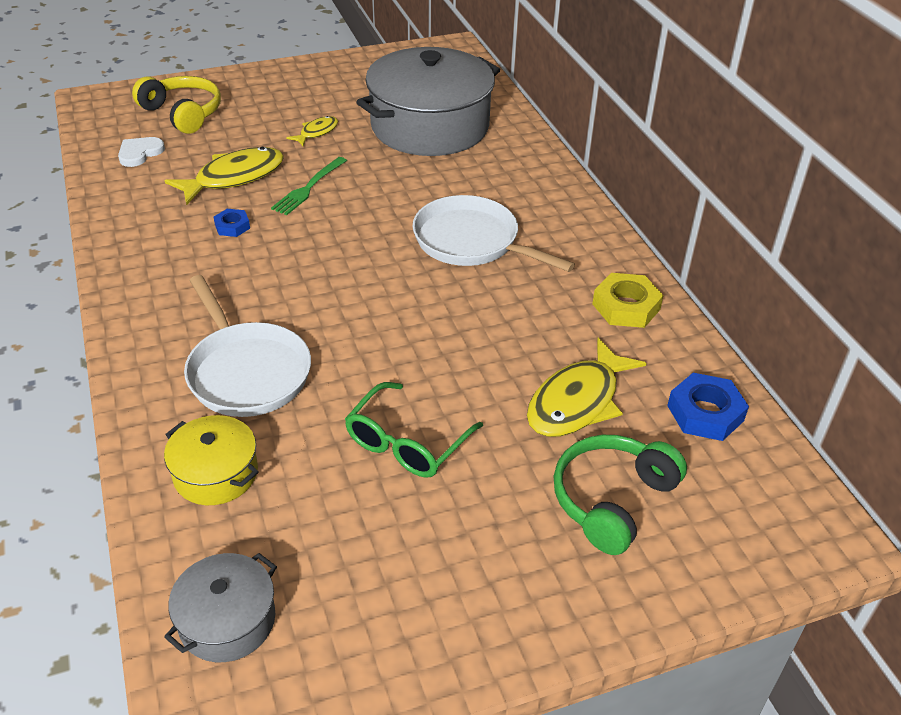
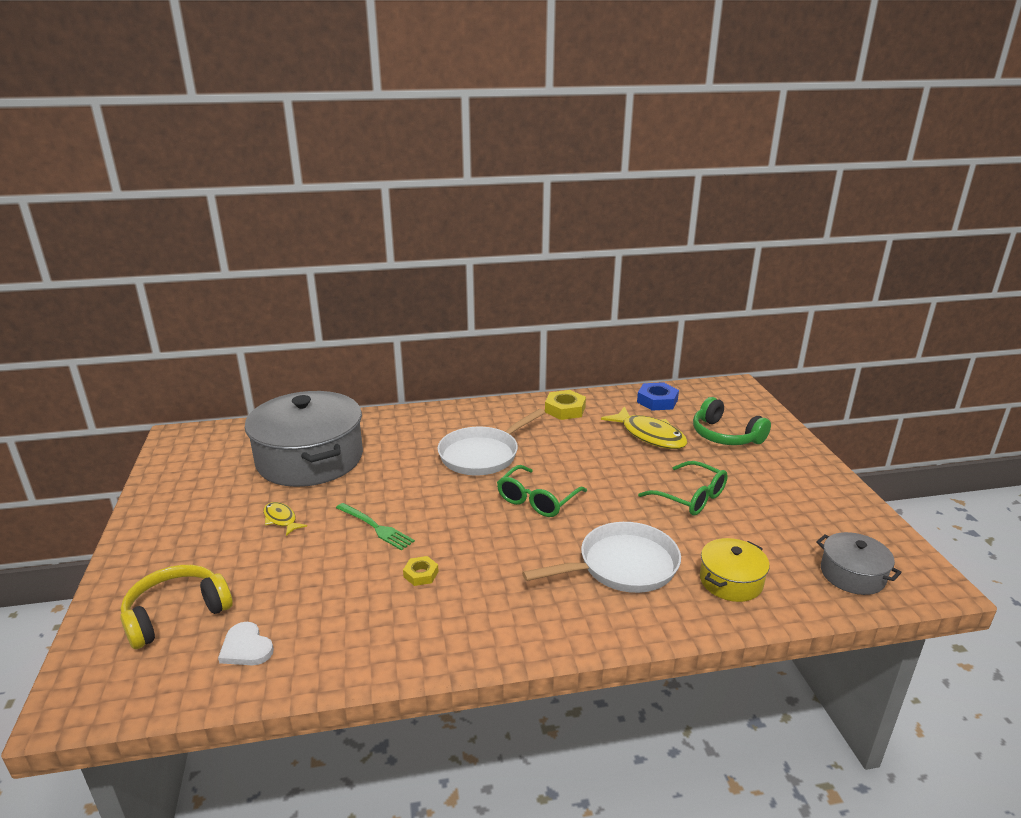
camera: 80 degrees left, 15 degrees down
(232, 226) = (421, 574): blue nut -> yellow nut
(234, 177) = (336, 573): yellow fish -> none
(376, 295) = (537, 500): none -> green glasses

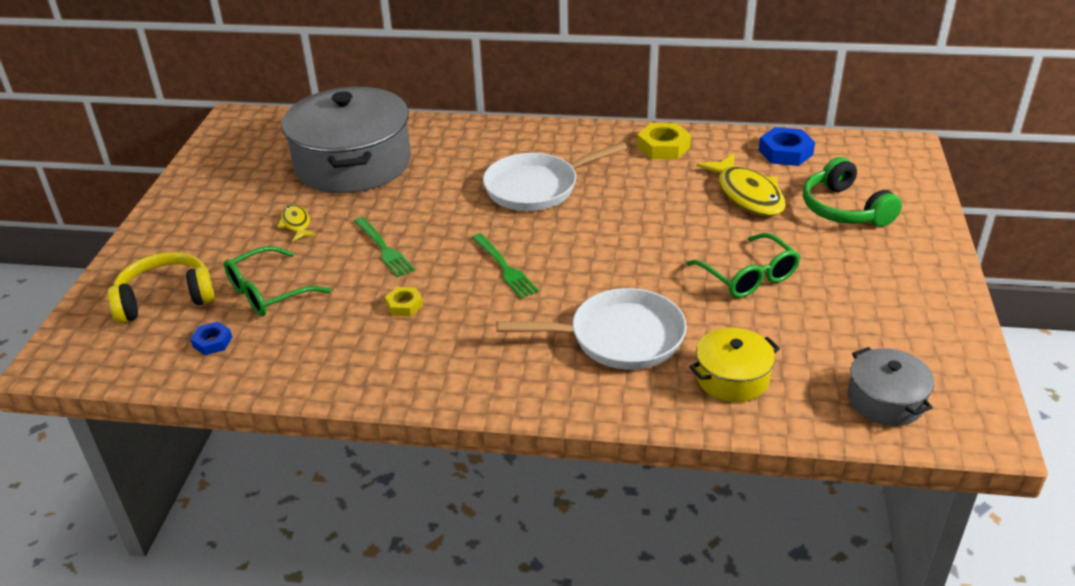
camera: 20 degrees right, 10 degrees up
(246, 647) = (212, 342): white heart -> blue nut
(493, 525) = (505, 268): none -> green fork
(537, 500) = (568, 249): green glasses -> green glasses (268, 292)

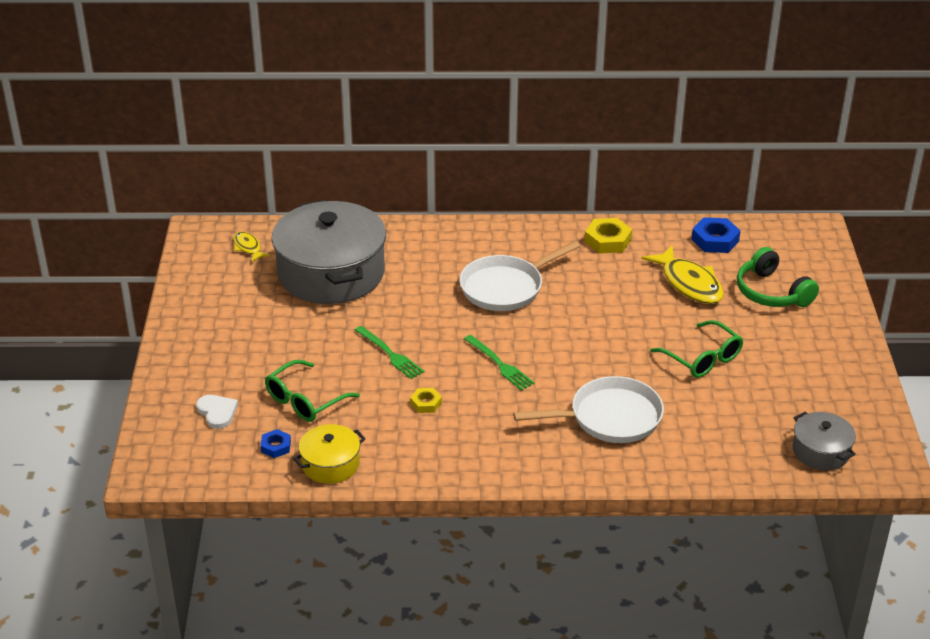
camera: 10 degrees left, 0 degrees up
(165, 298) = (217, 412): yellow headphones -> white heart
(296, 224) = (303, 336): yellow fish -> yellow fish (248, 247)
(732, 378) = (704, 443): yellow pot -> yellow pot (330, 464)

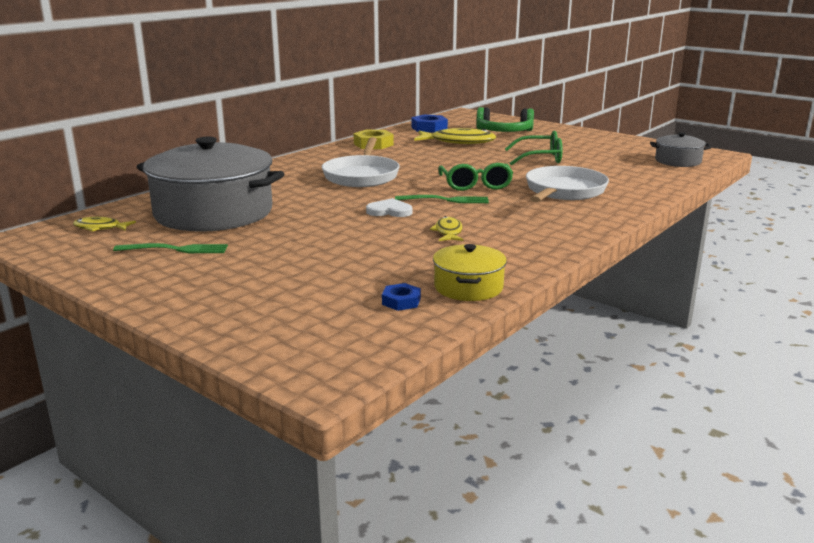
camera: 50 degrees left, 15 degrees down
(217, 412) = (297, 311): white heart -> white heart (389, 211)
(305, 401) = (358, 270): green glasses -> green glasses (475, 185)
(390, 354) = (362, 225): green fork -> green fork (176, 249)
(426, 403) = (448, 232): yellow nut -> yellow fish

